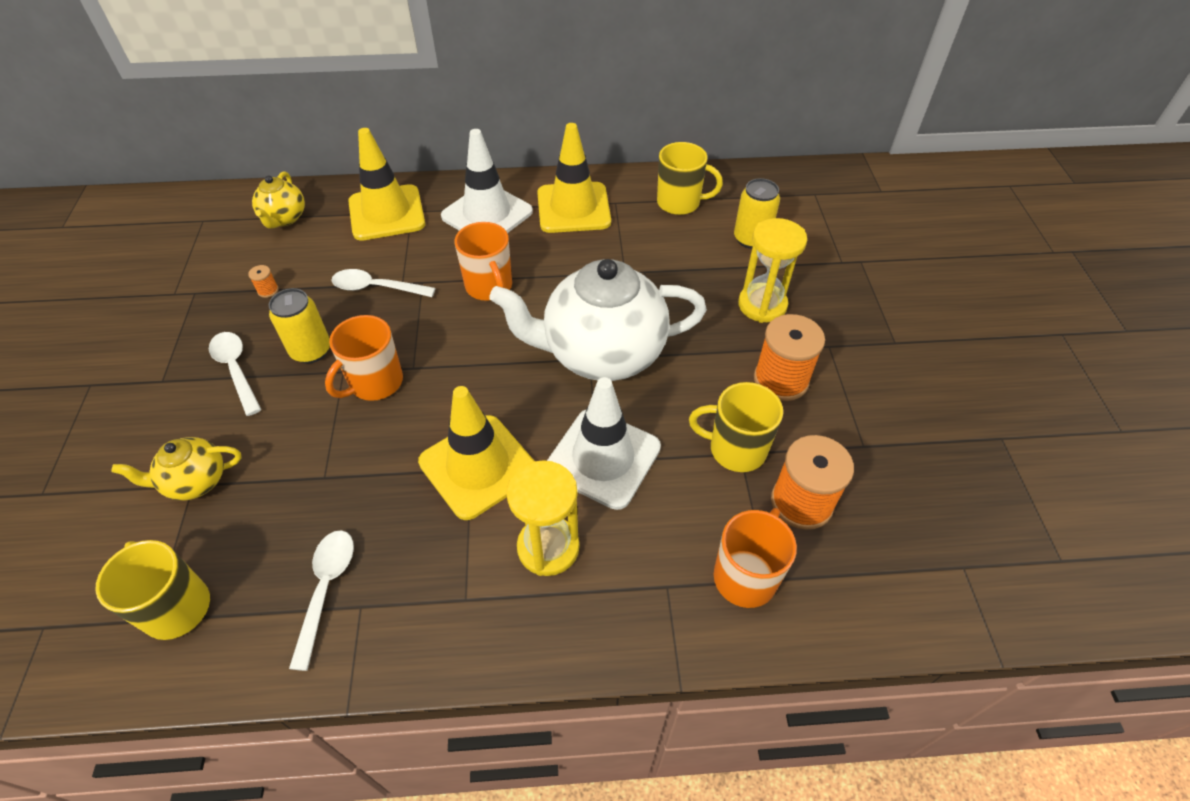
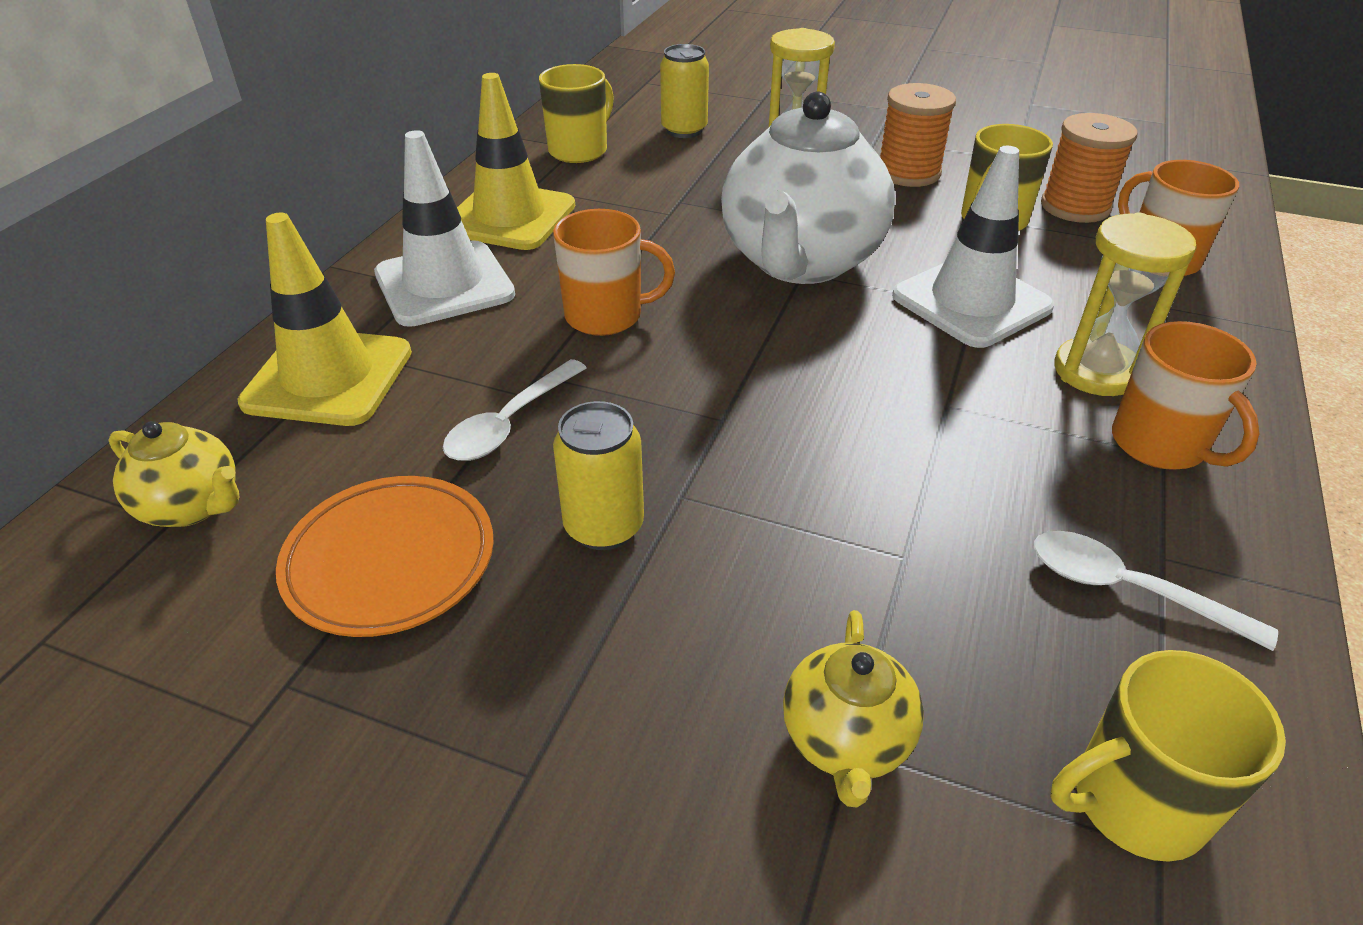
camera: 65 degrees left, 10 degrees down
(236, 370) = (581, 640): white spoon -> none
(268, 290) = (390, 561): orange spool -> orange plate
(375, 383) = (730, 464): orange mug -> orange mug (1160, 445)
(478, 466) = (946, 398): yellow traffic cone -> none

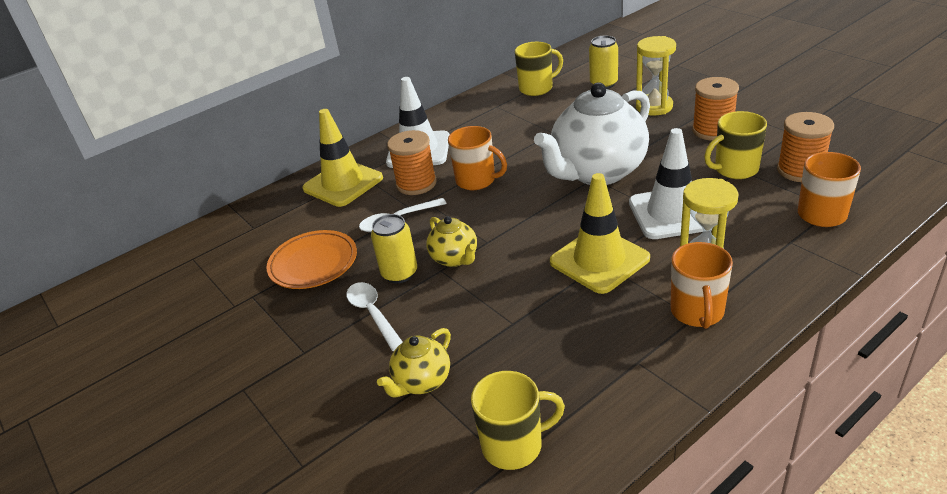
camera: 35 degrees right, 5 degrees down
(193, 506) = (264, 224): yellow teapot -> yellow teapot (455, 258)
(491, 345) = (416, 184): none -> orange spool
(509, 217) = (473, 121): yellow traffic cone -> yellow traffic cone (599, 260)
(1128, 589) = (603, 369): white spoon -> white spoon (373, 314)
(1134, 802) = (514, 445): yellow mug -> yellow mug turned 150 degrees clockwise

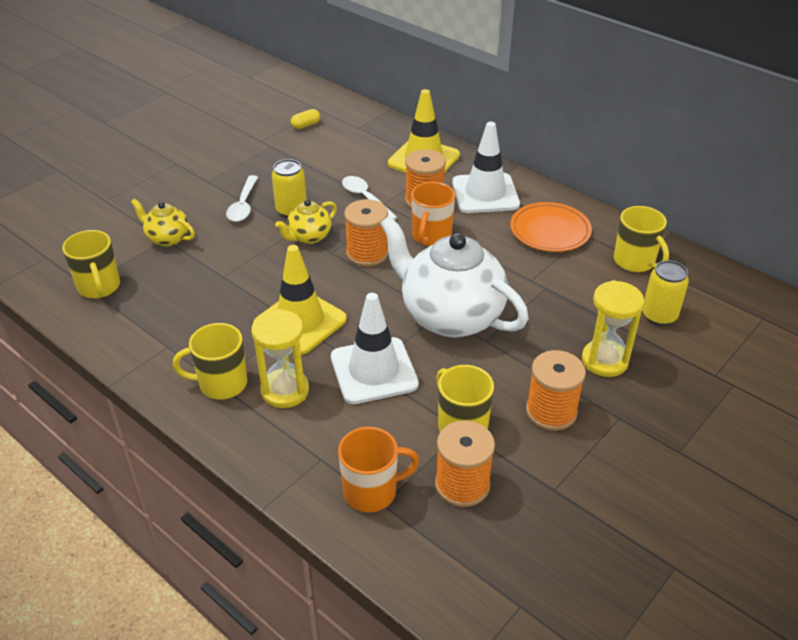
camera: 75 degrees right, 5 degrees up
(221, 268) = (306, 125): none -> yellow capsule
(313, 264) = (307, 166): orange plate -> orange plate (550, 231)
(373, 314) = (243, 205): white spoon -> white spoon turned 135 degrees clockwise
(494, 218) = (367, 253): none -> orange spool
(697, 312) = (221, 383): orange mug -> yellow mug

